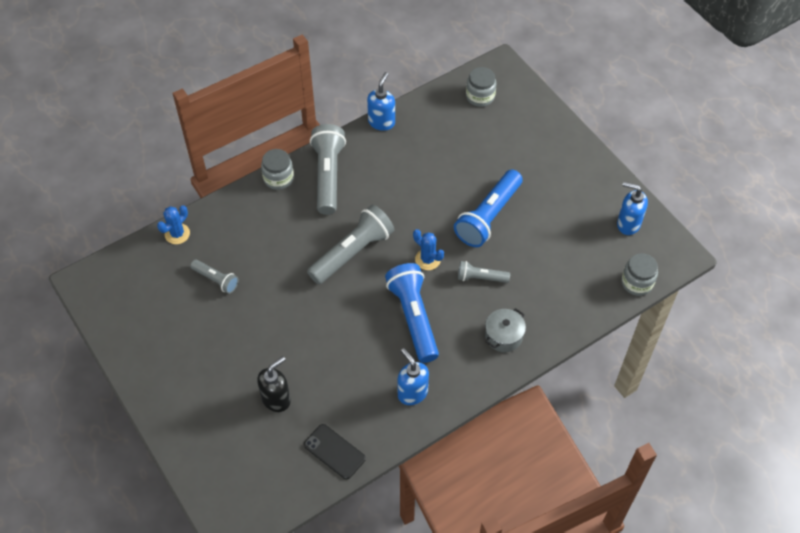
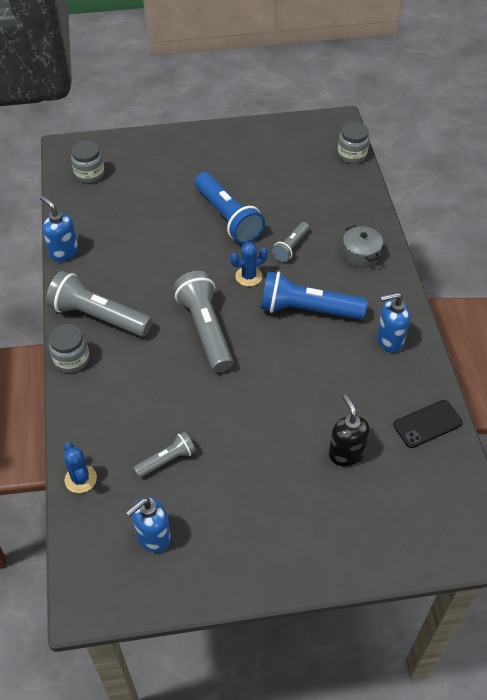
camera: 65 degrees left, 5 degrees down
(628, 224) = (291, 137): blue soap dispenser -> blue soap dispenser (153, 537)

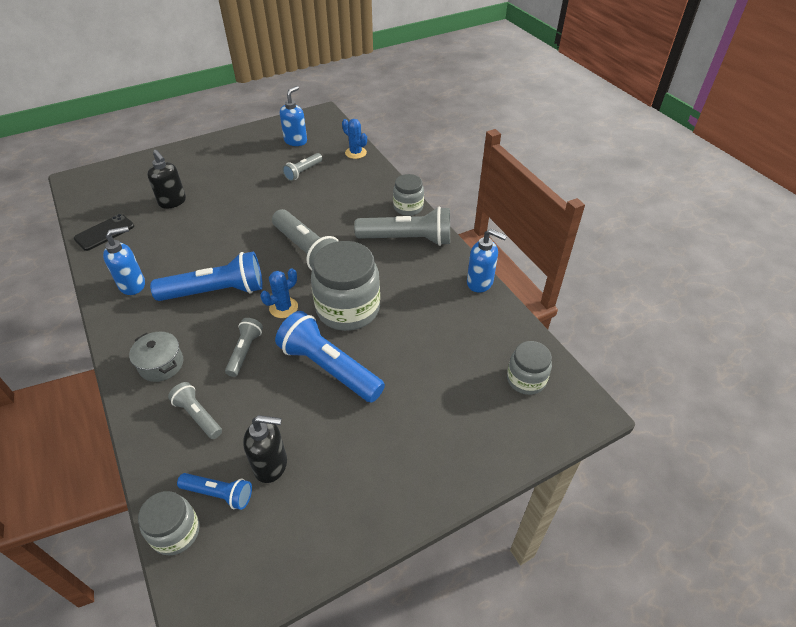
camera: 160 degrees right, 5 degrees down
(192, 260) = (348, 309): none -> grey jar
(288, 171) = (271, 465): none -> black soap dispenser
(324, 165) = (219, 494): none -> blue flashlight
(333, 211) = (198, 416): none -> grey flashlight

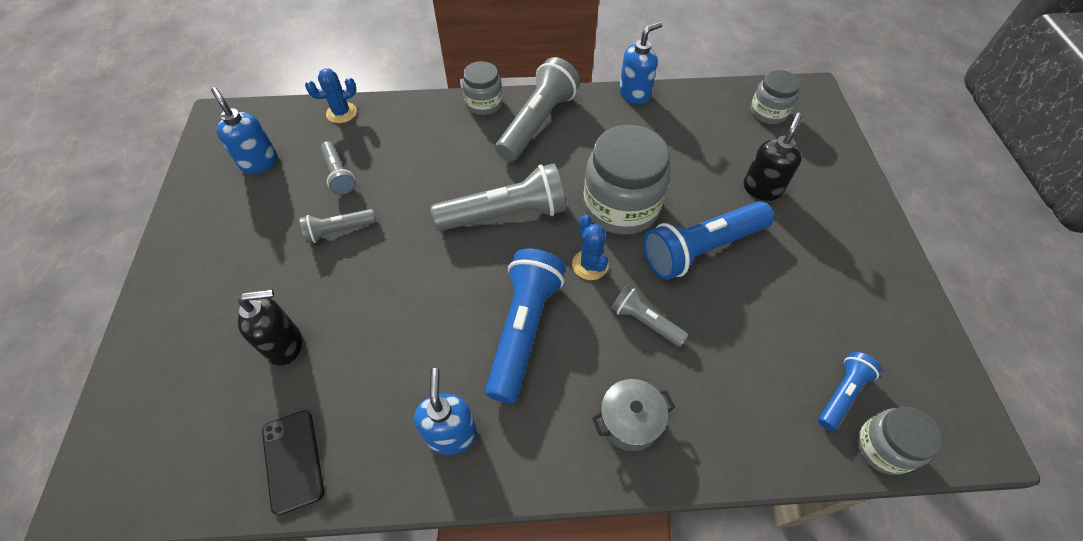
camera: 65 degrees left, 10 degrees up
(198, 416) = (728, 393): grey flashlight -> grey flashlight (339, 230)
(271, 465) = (815, 336): black soap dispenser -> black soap dispenser (762, 188)

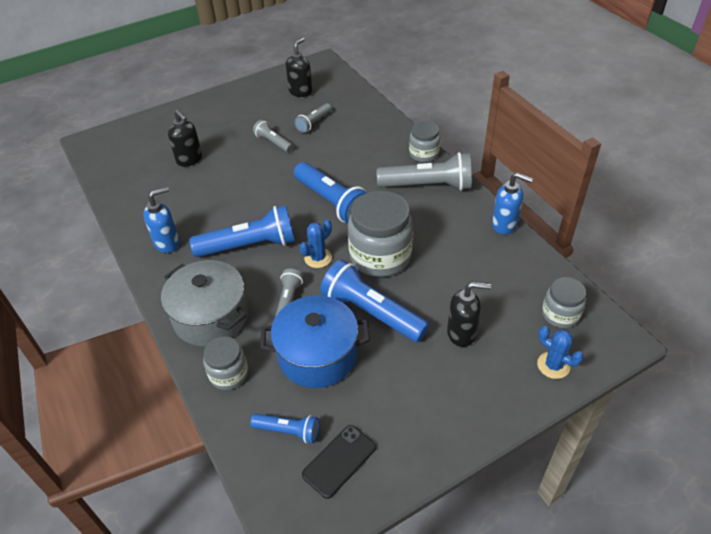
camera: 65 degrees right, 10 degrees down
(259, 162) = (300, 91): blue soap dispenser -> black soap dispenser
(293, 460) = (129, 193): black phone -> black phone (339, 461)
(341, 113) = (363, 101): blue cactus -> blue cactus (553, 365)
(505, 214) = (333, 203): grey flashlight -> blue flashlight
(629, 421) = (211, 317): grey pot -> grey pot, size x1.79
(742, 324) = (317, 355): none -> blue pot
(882, 447) = (255, 466): grey jar -> grey jar (229, 374)

